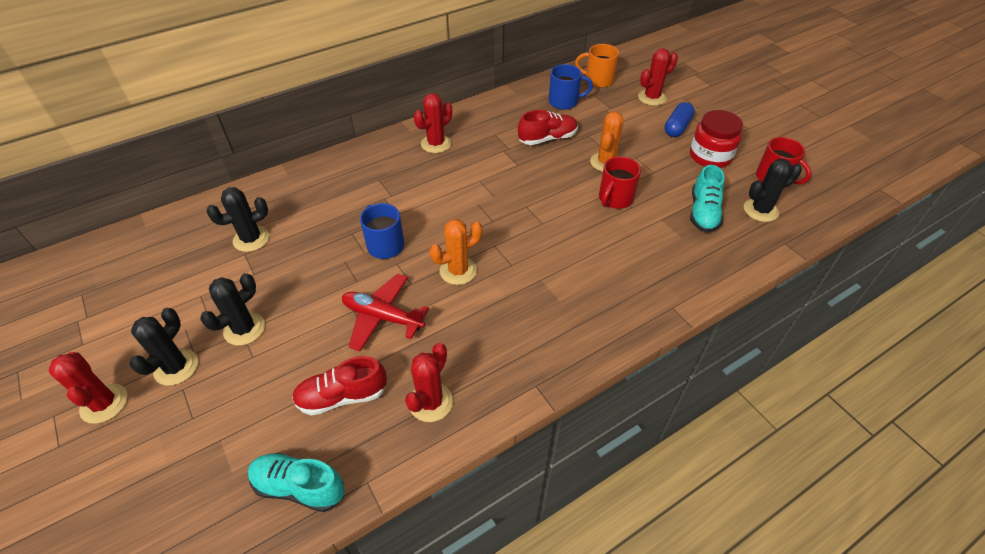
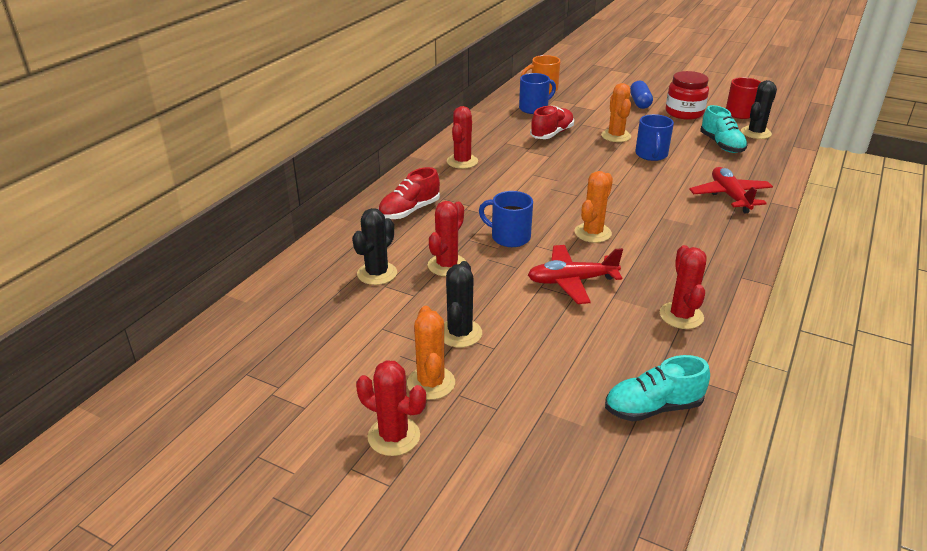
camera: 30 degrees left, 15 degrees down
(176, 367) = (431, 383): black cactus -> orange cactus
(342, 396) = (608, 340): red shoe -> red shoe (409, 211)
(615, 199) = (651, 155): red mug -> blue mug
(637, 282) = (730, 196): none -> red plane
(652, 97) = (598, 90): red cactus -> red cactus (447, 265)

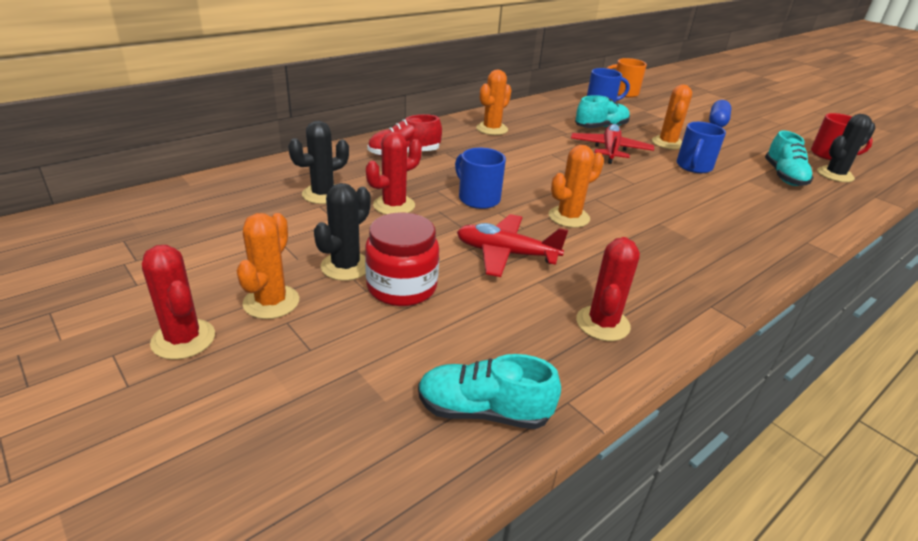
camera: 20 degrees right, 0 degrees up
(462, 161) = (492, 129): red cactus -> orange cactus
(552, 134) = (601, 127): red shoe -> turquoise shoe
(684, 113) = (761, 140): red jar -> red jar (401, 287)
(730, 196) = (758, 224): red plane -> red plane (610, 150)

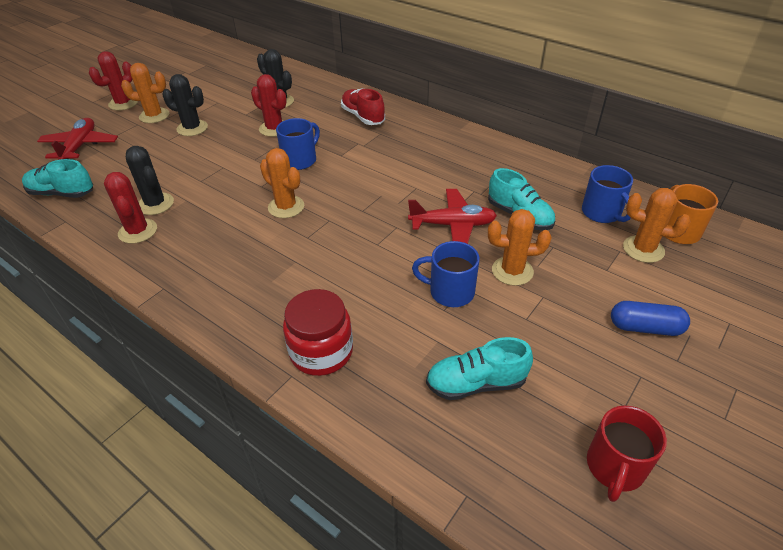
camera: 80 degrees right, 10 degrees up
(401, 287) = (173, 150): red jar -> red jar (321, 351)
(483, 411) = (62, 193): turquoise shoe -> turquoise shoe turned 75 degrees counterclockwise
(492, 129) = (451, 148): orange cactus -> orange cactus (643, 249)
(506, 254) = (220, 182): red plane -> red plane (80, 147)
(602, 323) = (138, 231): red cactus -> red cactus turned 60 degrees clockwise
(835, 175) = (523, 454): black cactus -> black cactus (155, 204)

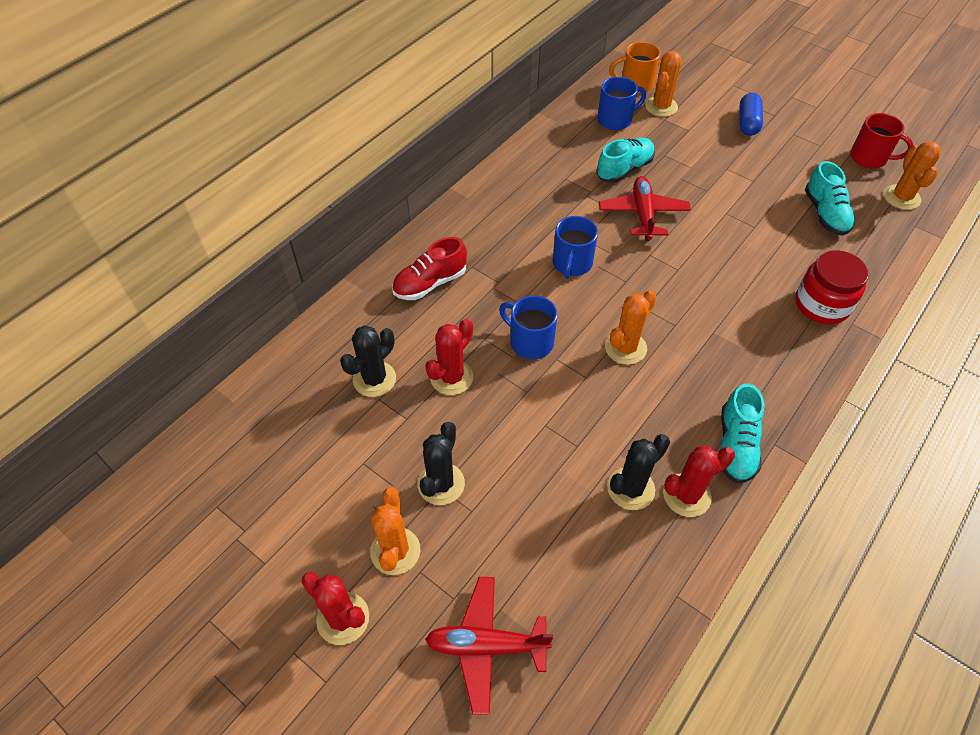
camera: 90 degrees left, 10 degrees up
(62, 193) = (615, 626): turquoise shoe -> turquoise shoe (736, 445)
(450, 292) = (733, 222): blue mug -> blue mug (572, 264)
(512, 271) = (700, 182): orange cactus -> orange cactus (901, 197)

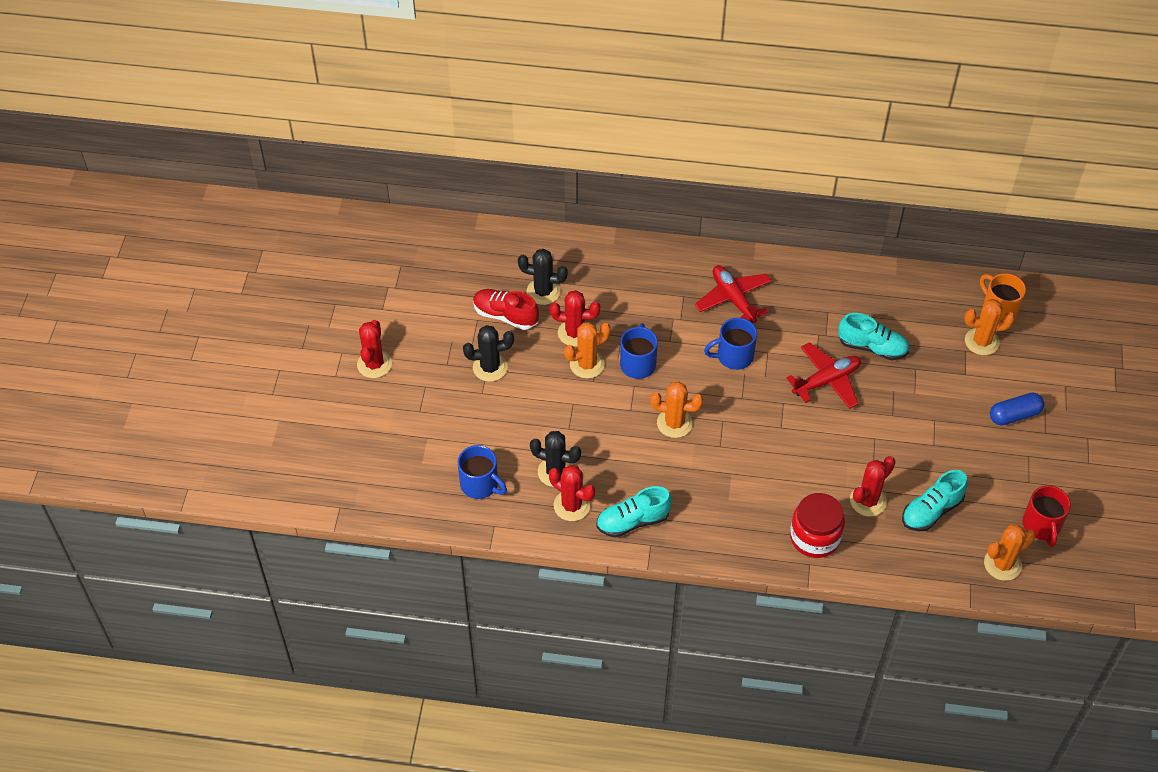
camera: 60 degrees right, 0 degrees up
(395, 551) = (430, 367): orange cactus -> orange cactus (587, 364)
(430, 283) = (648, 279): red shoe -> red shoe (505, 315)
(486, 646) = (401, 441): red plane -> red plane (733, 299)
(615, 120) = (933, 315): blue mug -> blue mug (480, 484)
(795, 249) = (868, 501): none -> red cactus

